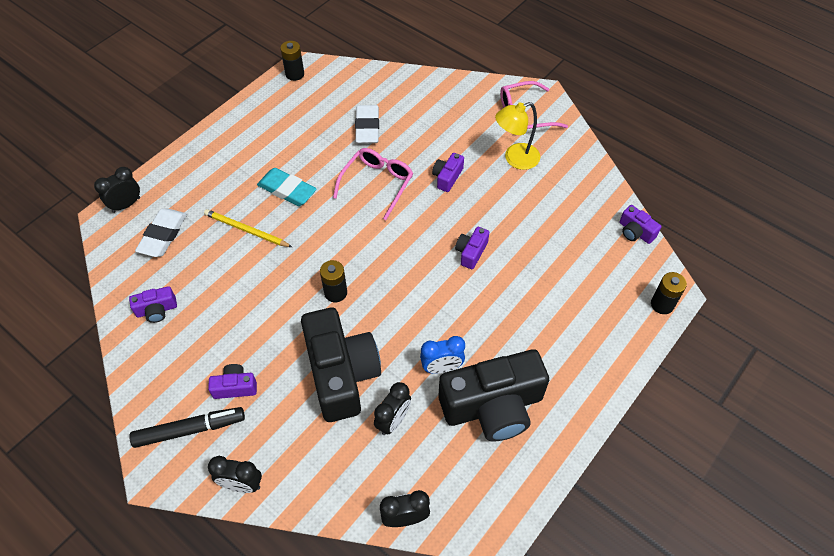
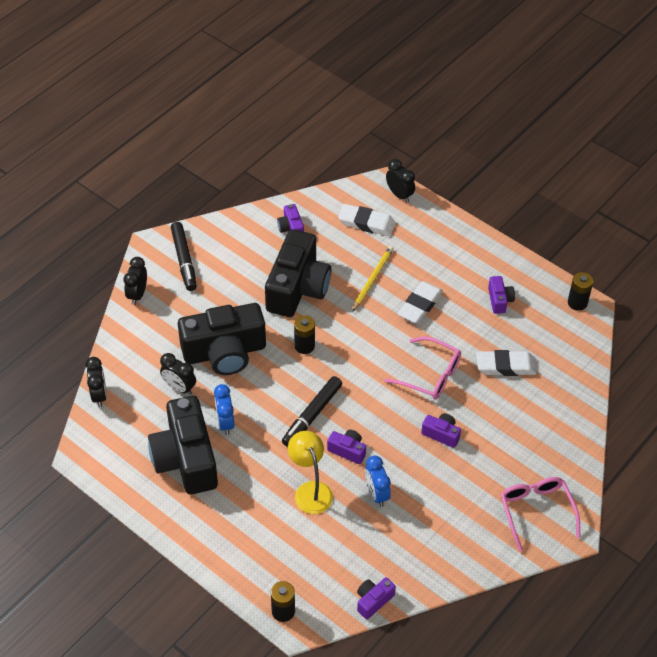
camera: 90 degrees right, 5 degrees down
(235, 387) = (218, 284): purple camera -> purple camera (499, 300)
(251, 301) = (297, 288): none -> black camera
(287, 190) = (420, 305): turquoise eraser -> white eraser
(428, 284) = (312, 415): none -> black marker
(515, 159) = (470, 497): yellow lamp -> yellow lamp (310, 490)
(520, 228) = (376, 494): none -> blue clock

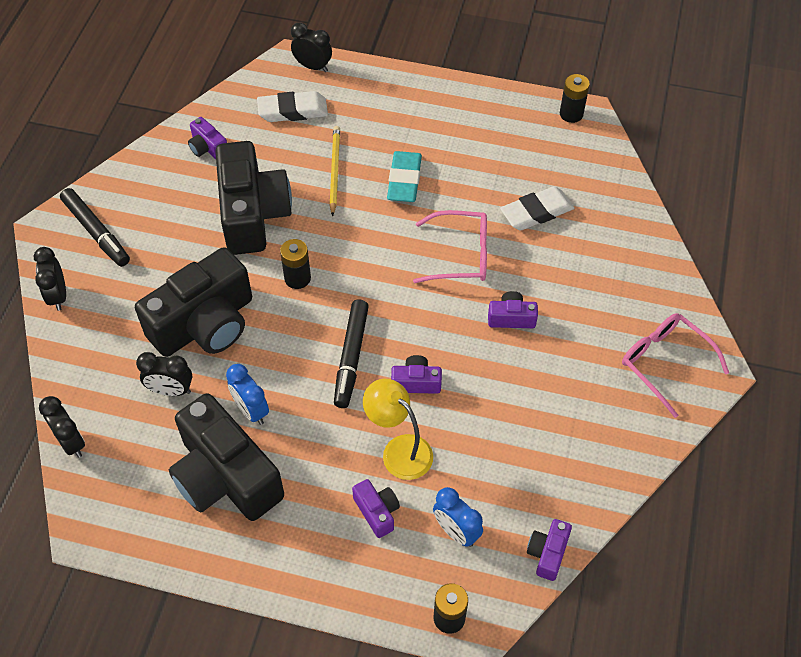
camera: 25 degrees left, 5 degrees up
(376, 494) = (478, 420): blue clock -> blue clock (456, 531)
(420, 305) = (404, 180): white eraser -> turquoise eraser
(499, 300) = (488, 142): purple camera -> purple camera (377, 512)

